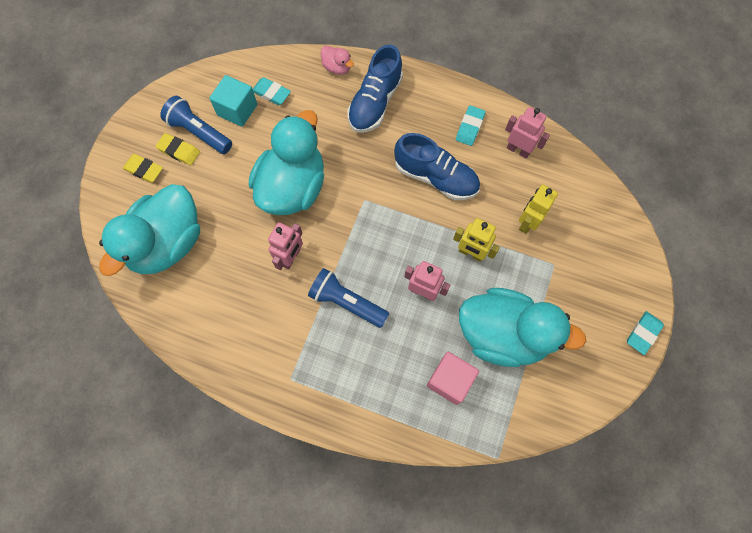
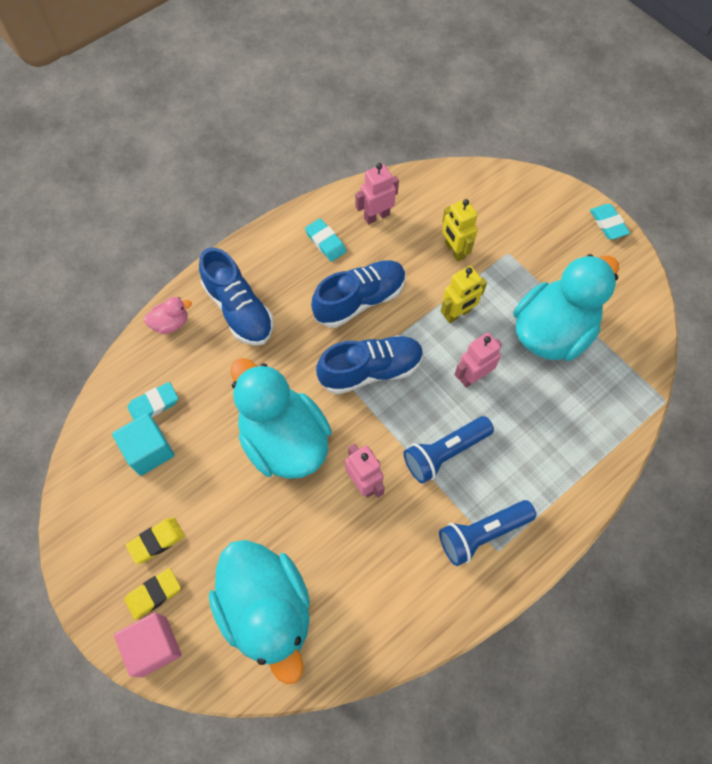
camera: 60 degrees left, 5 degrees down
(199, 132) = (148, 507): blue flashlight -> blue flashlight (482, 534)
(382, 216) = (371, 370): none -> blue shoe
(450, 380) = (573, 401): pink cube -> pink cube (154, 646)

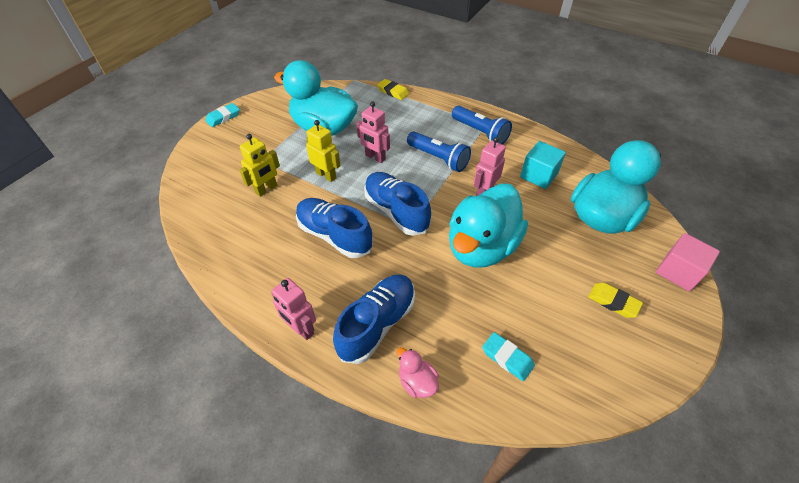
camera: 110 degrees left, 15 degrees down
(149, 451) = (550, 342): turquoise cube -> turquoise cube (538, 175)
(153, 594) = (648, 287): yellow eraser -> yellow eraser (393, 92)
(325, 242) = (278, 278): turquoise eraser -> none
(376, 216) = (240, 248): pink robot -> pink robot (301, 329)

